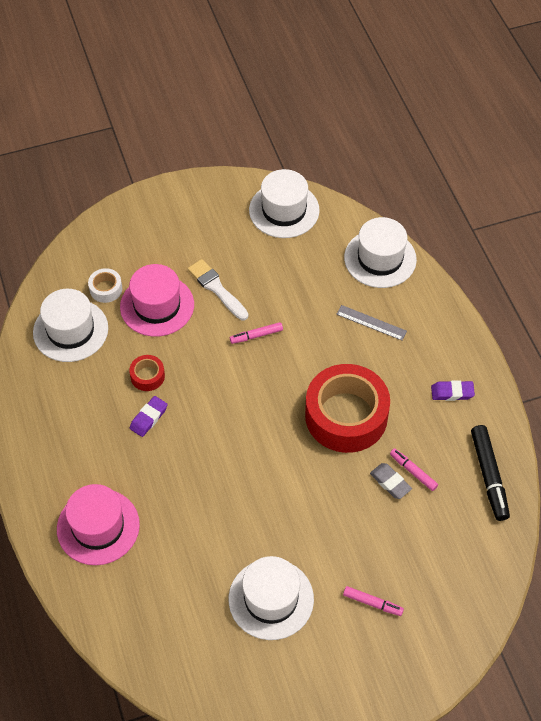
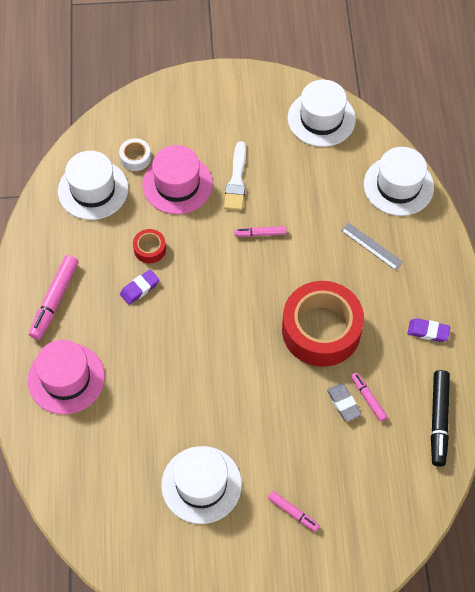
camera: 15 degrees right, 5 degrees up
(63, 450) = (55, 300): none -> pink marker
(216, 288) = (236, 180): white brush -> white brush turned 150 degrees counterclockwise

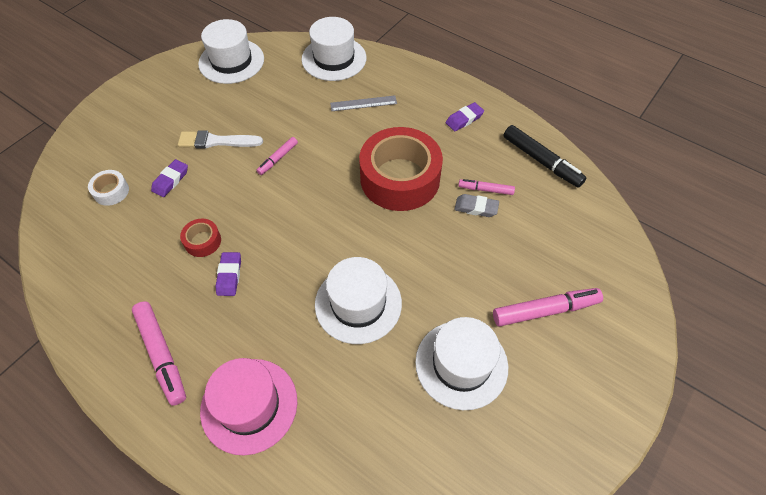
camera: 50 degrees left, 5 degrees down
(93, 190) = (98, 243): white hat -> white hat (358, 303)
(177, 184) = (171, 180): pink hat -> purple eraser
(236, 180) = (216, 141): white brush -> white brush turned 135 degrees clockwise
(293, 512) = (544, 310): pink marker -> pink marker, size x1.74

